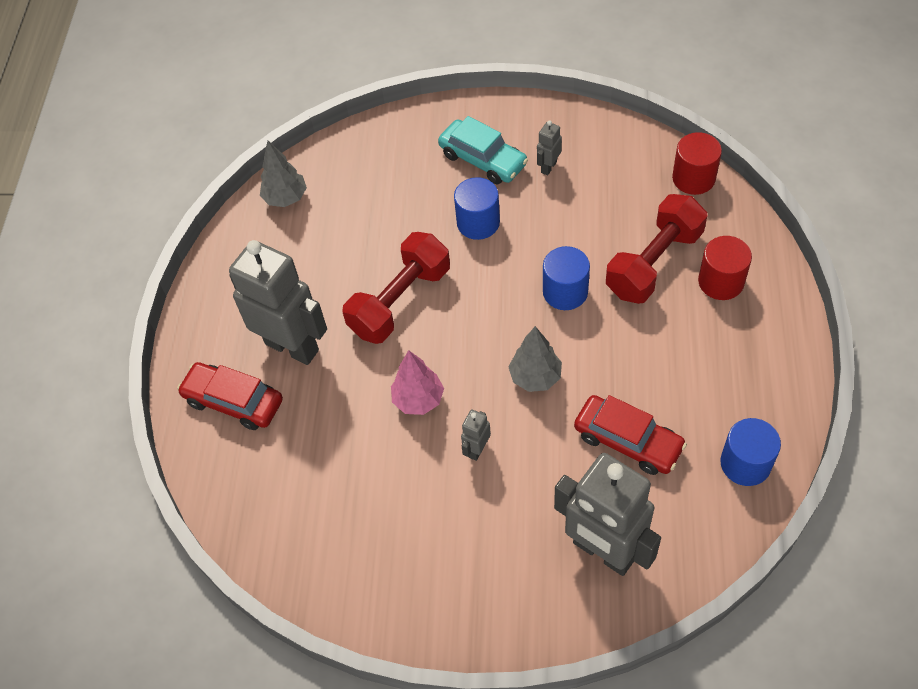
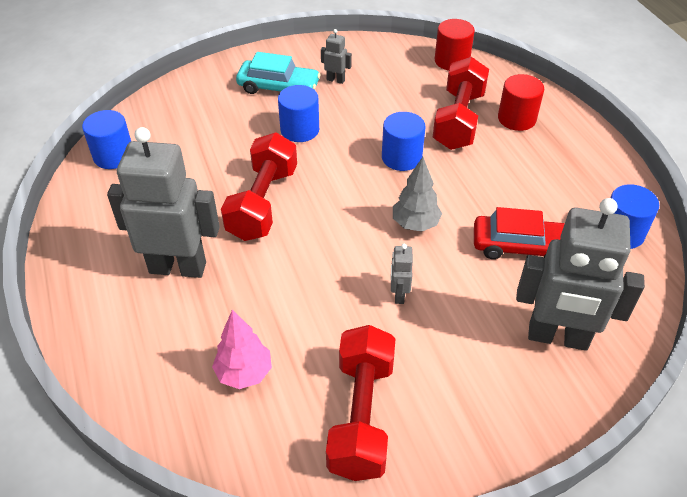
camera: 30 degrees left, 10 degrees down
(234, 401) = (139, 331): red car -> none
(286, 198) = (113, 156): grey tree -> blue cylinder
(381, 555) = (361, 415): none -> red dumbbell
(418, 400) = (323, 273): pink tree -> pink tree (244, 373)
(548, 167) = (335, 80): grey robot -> grey robot turned 105 degrees clockwise

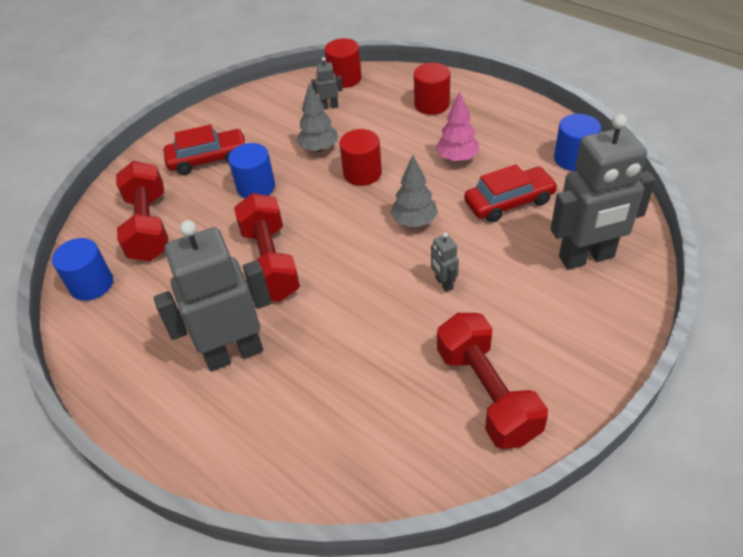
camera: 25 degrees left, 0 degrees up
(244, 373) = (364, 411): pink tree -> pink tree (457, 158)
(278, 87) = (208, 159): turquoise car -> red car
(335, 80) = (256, 132): grey robot -> grey robot (329, 106)
(380, 117) = (319, 148): none -> grey tree
(401, 157) = (362, 173): blue cylinder -> red cylinder
(458, 120) = (386, 124): red dumbbell -> red dumbbell (149, 226)

